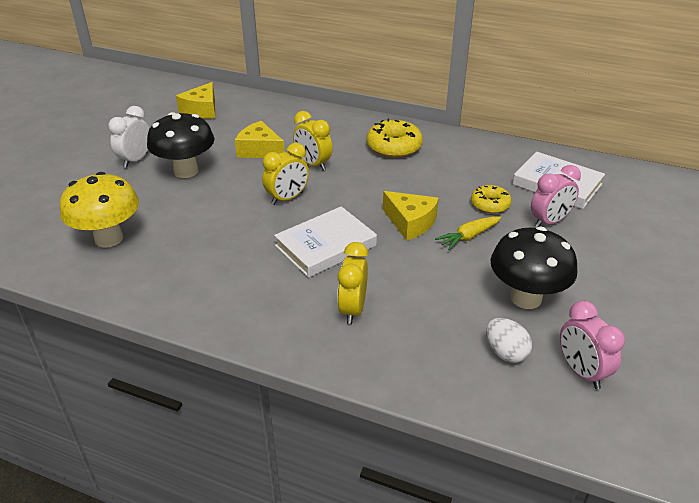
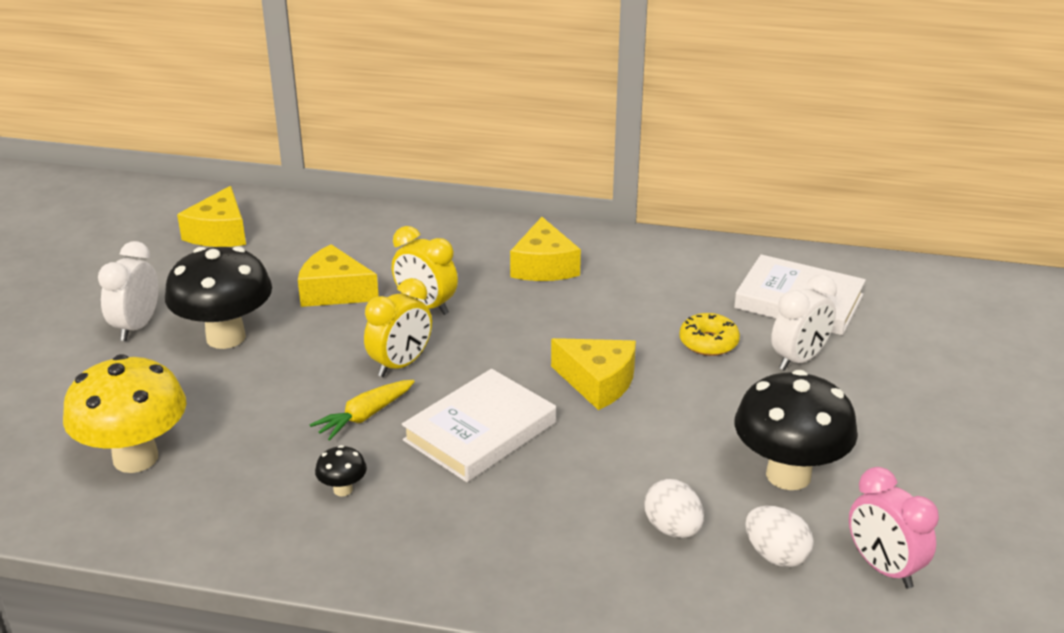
camera: 10 degrees left, 5 degrees down
(228, 273) = (343, 490): none -> black mushroom
(352, 309) = (545, 521): yellow clock -> none
(394, 147) = (544, 266): yellow donut -> yellow cheese
(437, 325) = (673, 529): none -> white egg
(468, 237) = (688, 394): yellow carrot -> yellow carrot (365, 416)
(549, 222) = (799, 359): pink clock -> white clock

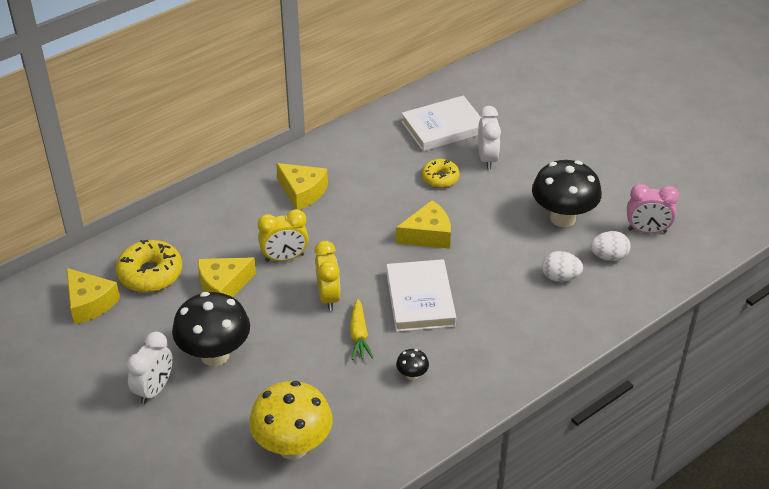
camera: 50 degrees left, 10 degrees up
(136, 327) = (154, 389): white clock -> white clock turned 120 degrees counterclockwise
(300, 243) = (150, 274): none -> yellow donut

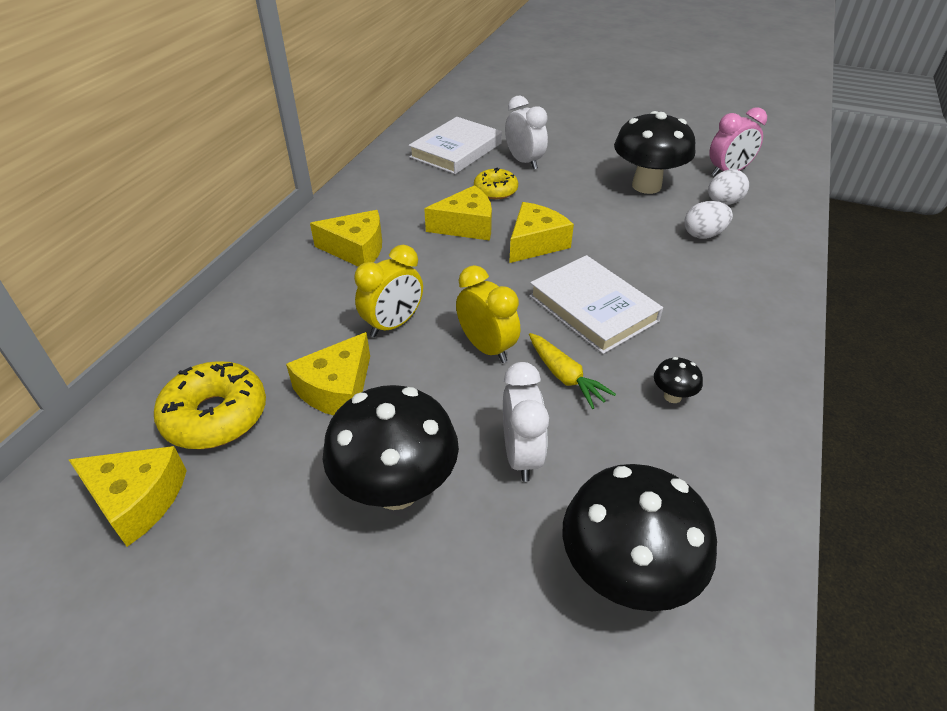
camera: 30 degrees left, 0 degrees up
(154, 389) = (339, 593): white clock -> white clock (521, 455)
(293, 447) = (625, 575): yellow mushroom -> black mushroom
(392, 201) = (466, 226): none -> yellow cheese

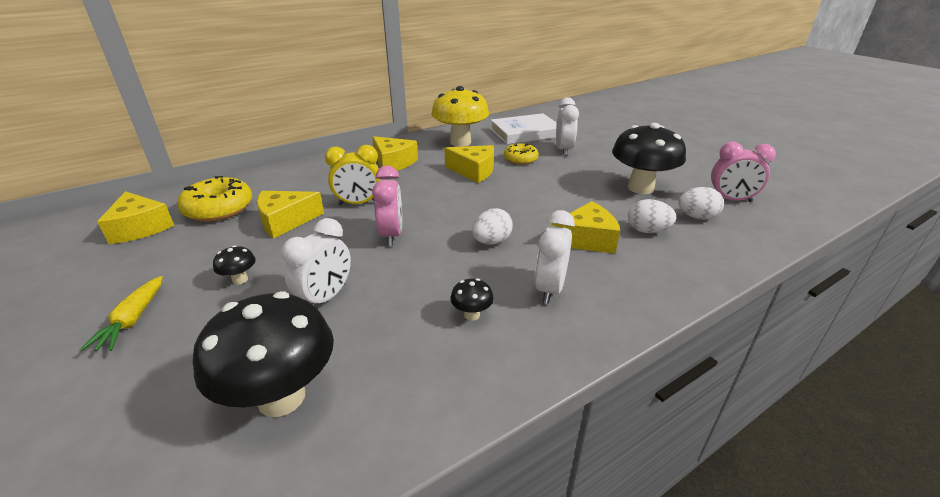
camera: 35 degrees right, 10 degrees down
(396, 489) = (240, 280): black mushroom -> black mushroom, size x0.42
(399, 189) = (460, 142): none -> yellow mushroom
(487, 348) = (391, 235): yellow clock -> pink clock
(535, 243) = (505, 194): yellow cheese -> yellow cheese (586, 239)
(565, 376) = (415, 270): yellow carrot -> yellow carrot (132, 320)
(593, 308) = (491, 241): white book -> white egg
(700, 335) = (550, 289): none -> white clock

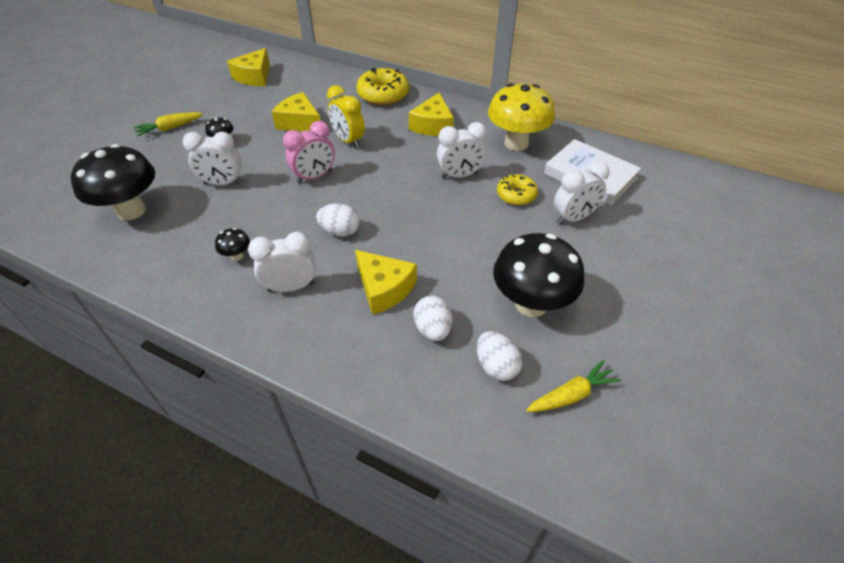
camera: 60 degrees right, 15 degrees up
(219, 209) = (296, 89): yellow donut -> yellow donut (383, 95)
(474, 171) = (459, 175): yellow cheese -> white clock
(730, 200) = (571, 395): pink clock -> yellow carrot

